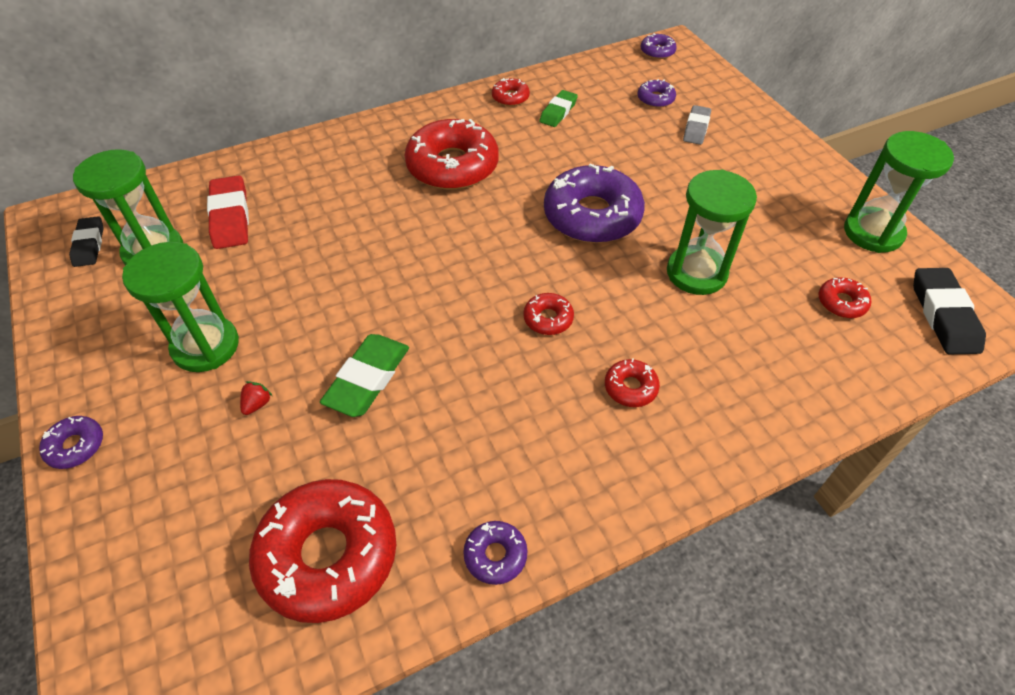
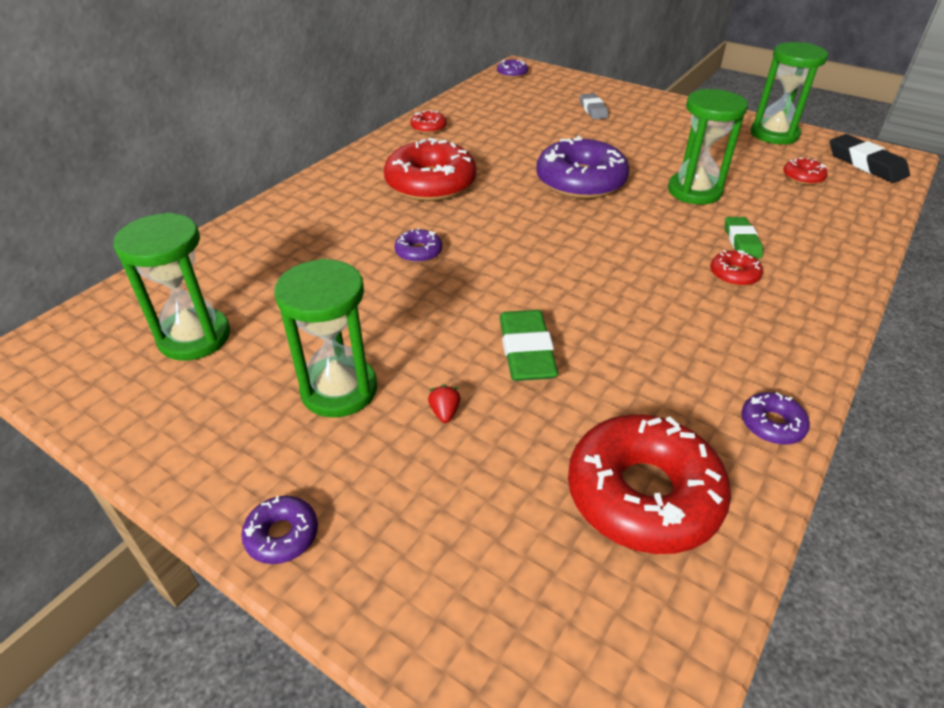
camera: 30 degrees left, 10 degrees down
(89, 245) = (106, 358): black eraser -> none
(230, 217) = (253, 283): red eraser -> none
(548, 319) = (624, 255): red donut -> none
(558, 112) = (478, 126): green eraser -> green eraser (741, 241)
(655, 99) = (544, 100): purple donut -> purple donut (418, 252)

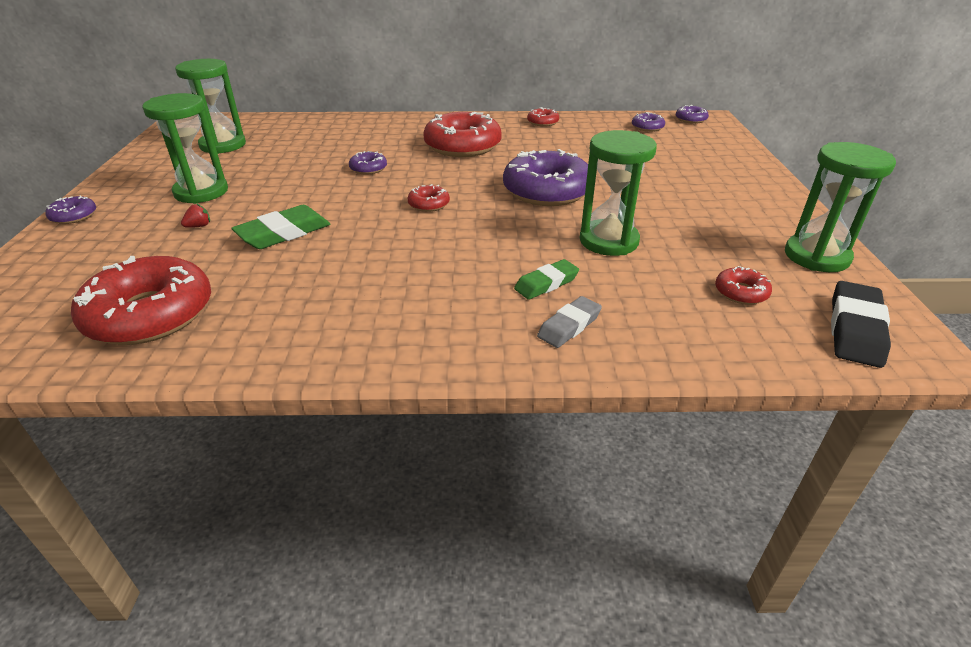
camera: 55 degrees right, 5 degrees down
(593, 110) = (687, 163): grey eraser -> grey eraser (569, 326)
(734, 275) = (480, 291): red donut -> red donut (429, 204)
(772, 424) = (264, 355): purple donut -> purple donut (647, 127)

